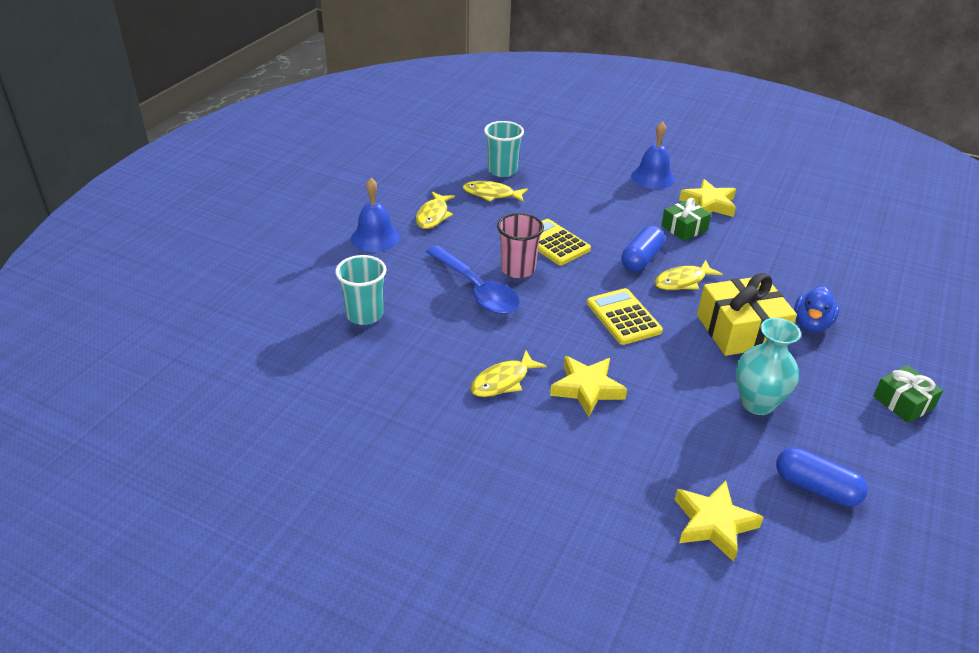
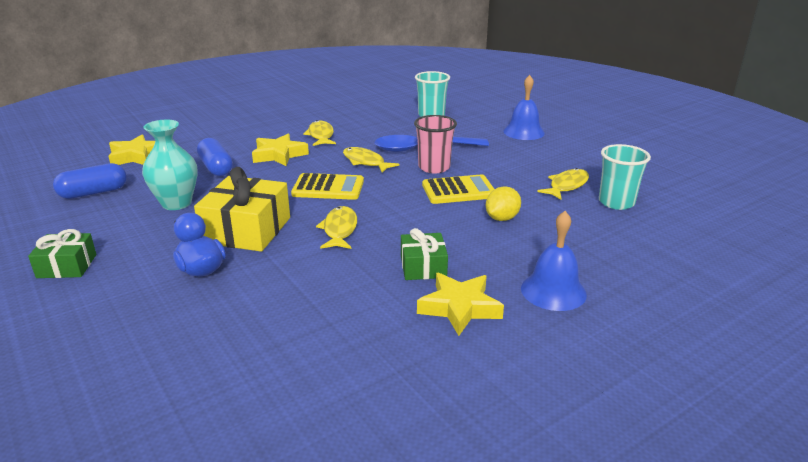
camera: 120 degrees right, 10 degrees down
(433, 216) = (543, 155): yellow fish -> yellow fish (365, 162)
(580, 212) = (501, 218): none -> yellow lemon
(641, 259) = (394, 222): blue capsule -> blue capsule (216, 168)

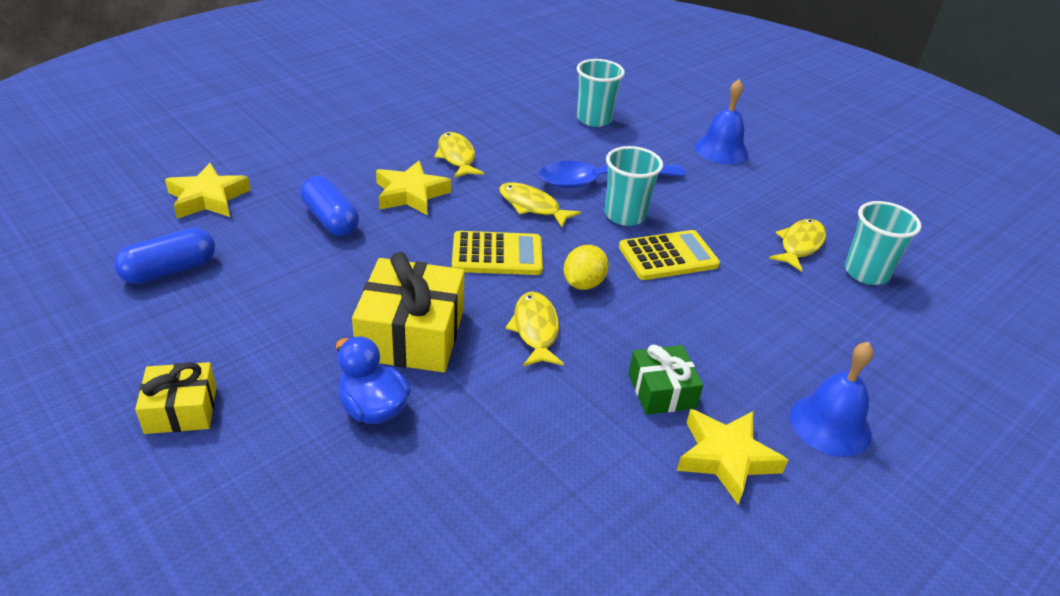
camera: 10 degrees left, 10 degrees up
(67, 266) = (181, 409): green gift -> yellow gift
(176, 203) = (297, 288): turquoise vase -> none
(434, 167) = (625, 215): pink cup -> turquoise cup
(501, 218) = (735, 304): yellow lemon -> yellow lemon (583, 284)

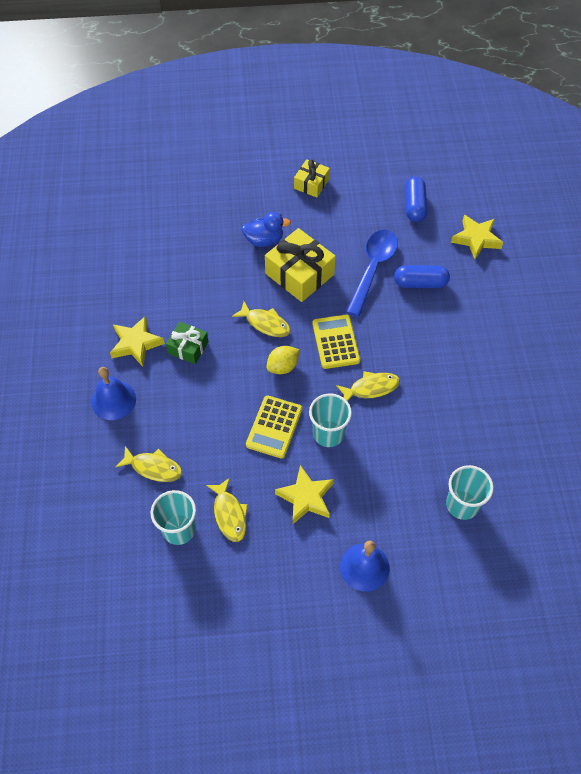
camera: 130 degrees right, 20 degrees up
(410, 194) = (424, 332): yellow star -> yellow star (306, 497)
(457, 157) = (455, 379): yellow fish -> yellow fish (153, 467)
(497, 255) = (336, 342): yellow calculator -> yellow calculator turned 135 degrees clockwise
(583, 284) = (283, 367): yellow lemon -> yellow lemon turned 75 degrees clockwise
(600, 181) = (374, 447): blue spoon -> blue spoon (373, 268)

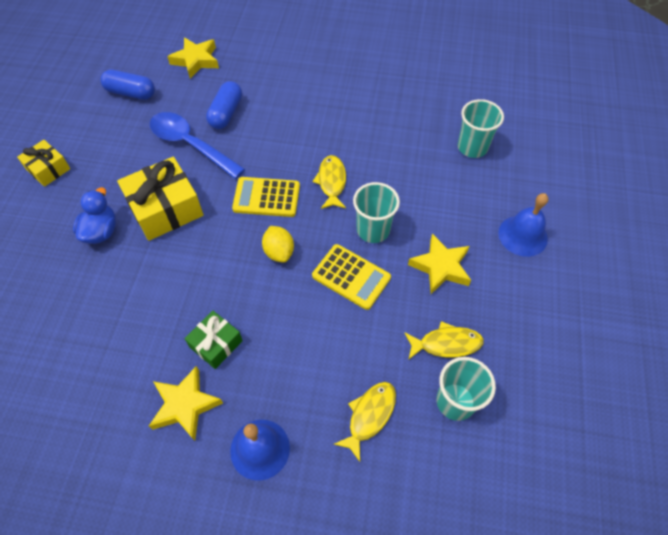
camera: 75 degrees left, 0 degrees up
(265, 323) = (216, 256): yellow fish -> none

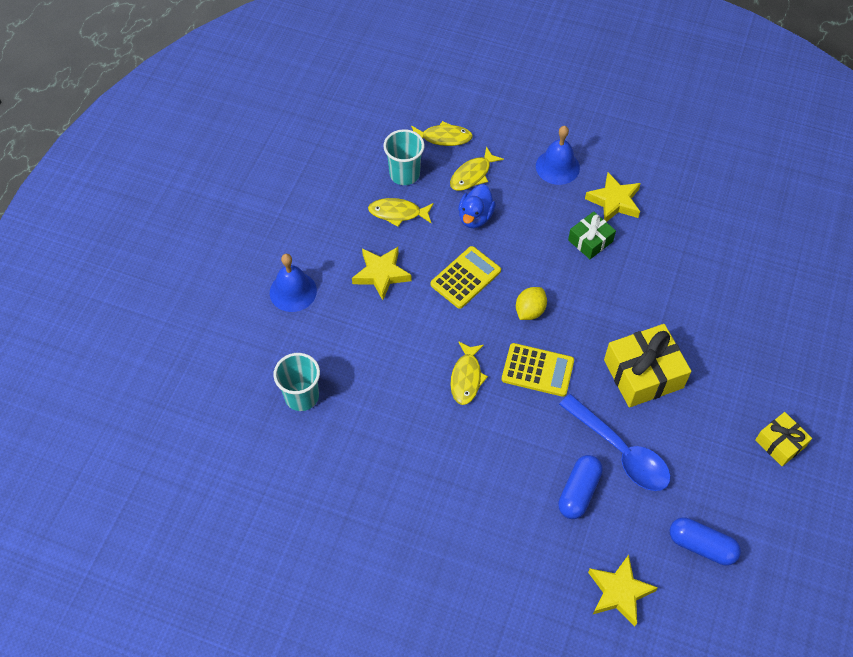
camera: 170 degrees left, 0 degrees up
(101, 231) = (706, 358): blue duck -> blue duck (475, 217)
(279, 252) = (530, 311): yellow lemon -> yellow lemon turned 45 degrees clockwise
(351, 277) = (465, 278): yellow calculator -> yellow calculator turned 90 degrees clockwise
(373, 230) = (435, 318): turquoise cup -> none
(421, 473) = (443, 138): none -> yellow fish

